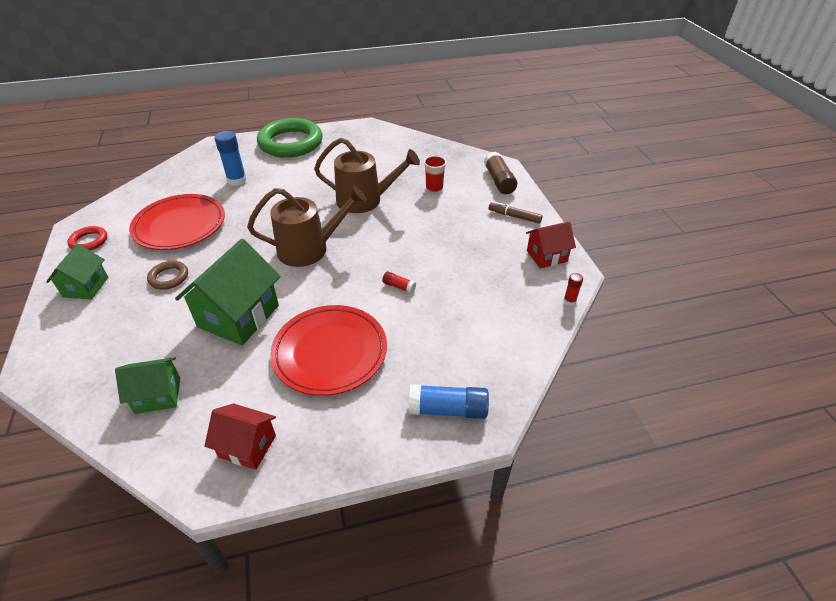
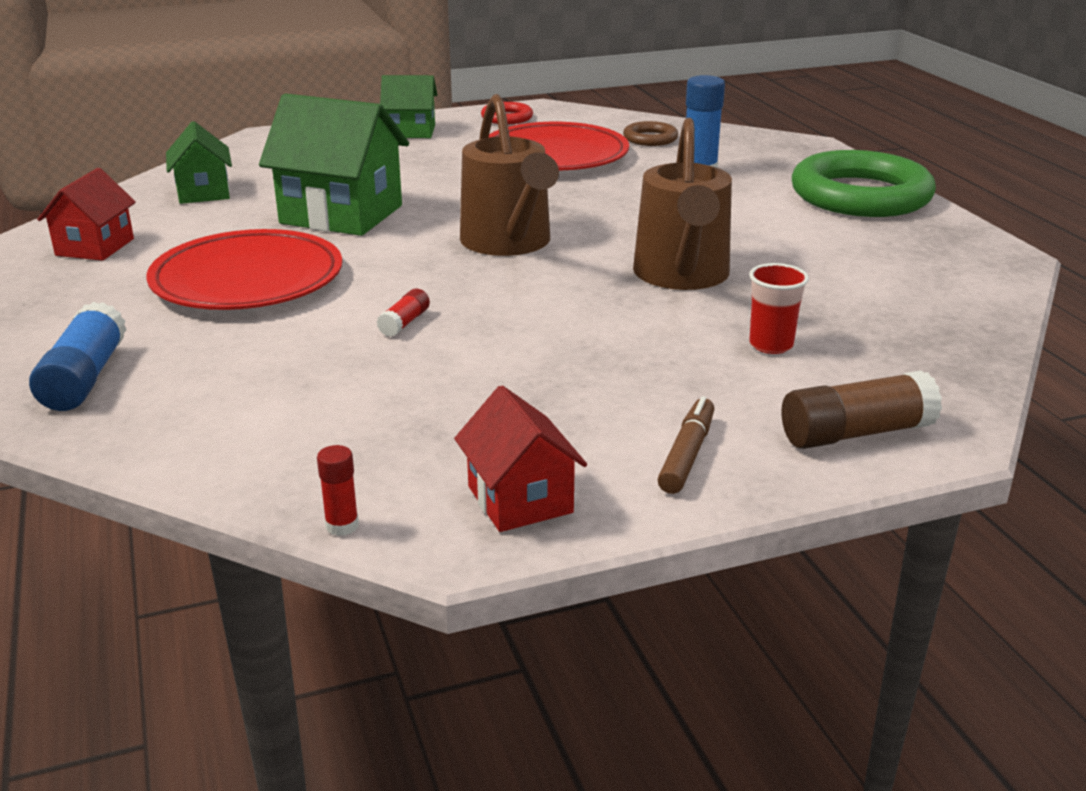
camera: 85 degrees right, 15 degrees down
(169, 277) = (430, 166): brown ring -> brown ring (650, 138)

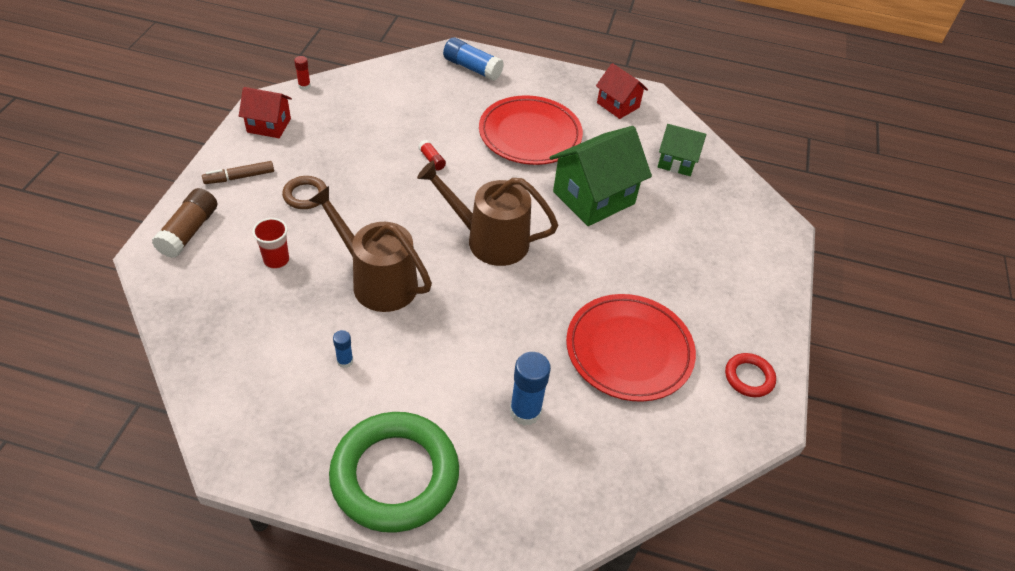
camera: 120 degrees right, 20 degrees up
(411, 131) = (745, 301): green house -> none
(650, 138) = (627, 438): brown ring -> brown ring (305, 195)
(687, 455) = (239, 177): brown marker -> brown marker turned 105 degrees clockwise
(810, 252) = (345, 361): none -> blue glue stick

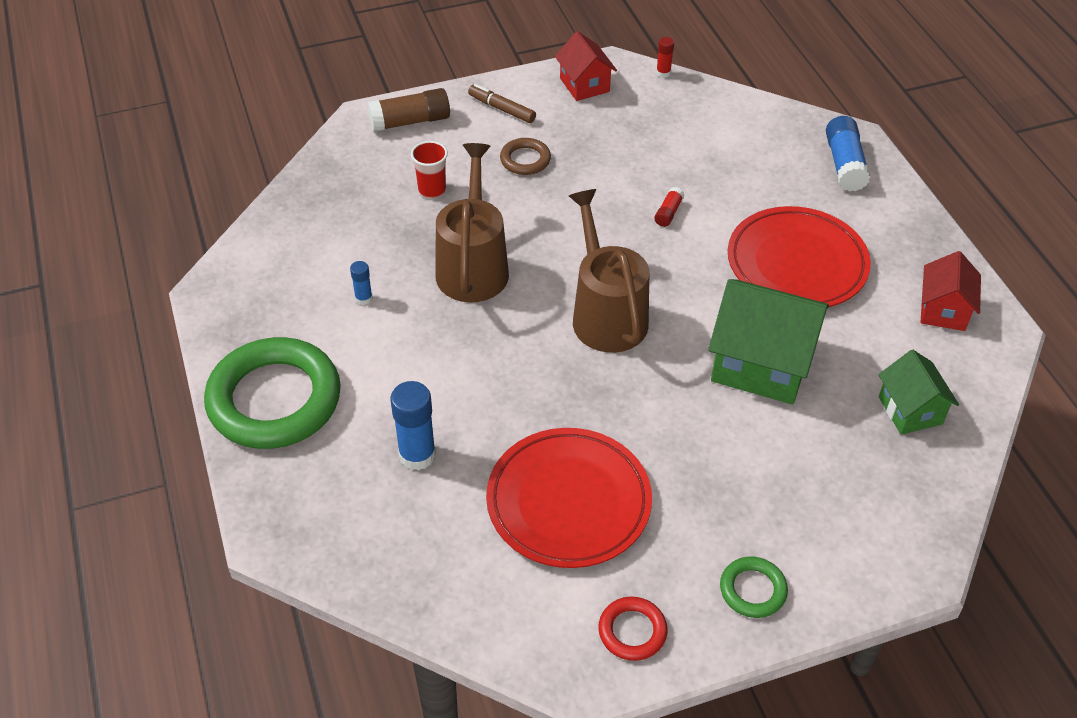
camera: 60 degrees right, 0 degrees up
(754, 303) = (752, 590): none -> green ring

